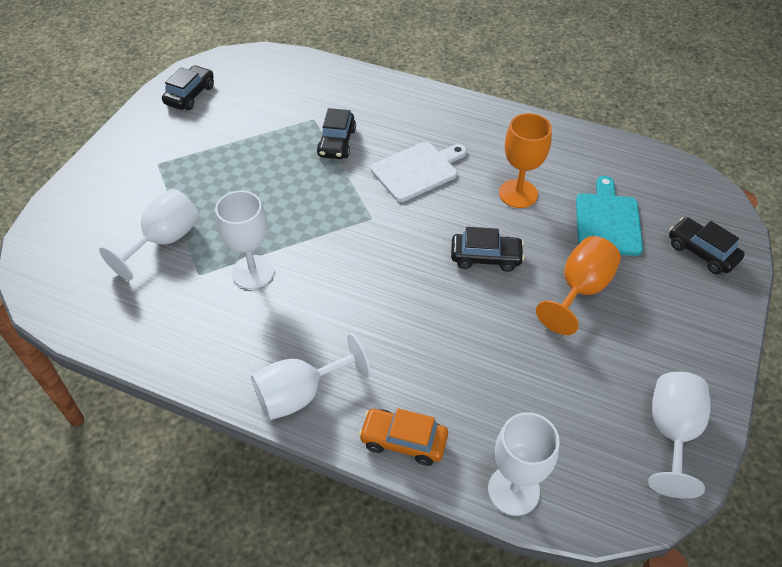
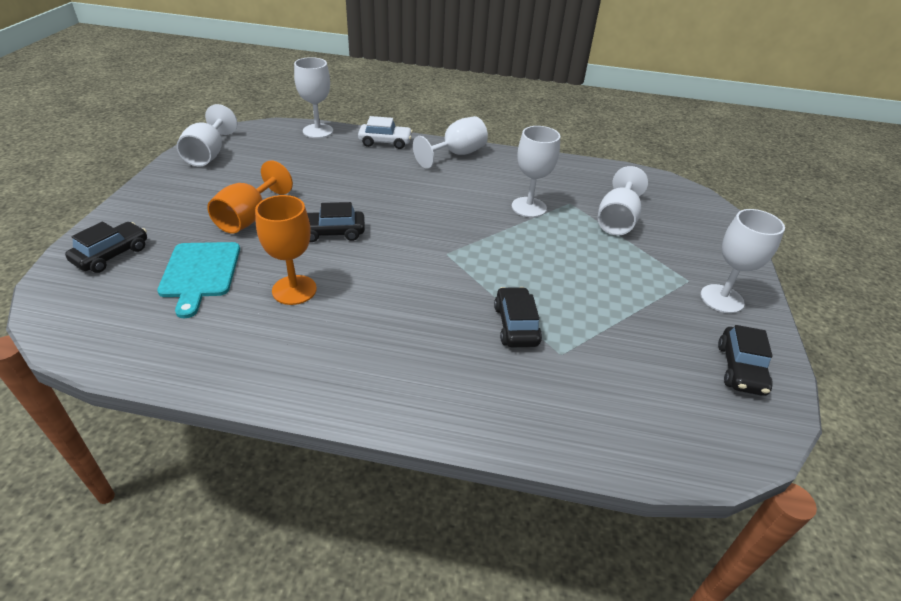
camera: 165 degrees right, 10 degrees down
(146, 144) = (721, 299): none -> white goblet
(403, 441) = (385, 142): orange car -> white car
(417, 170) = (411, 303): white cutting board -> none
(701, 252) = (112, 255): black car -> black car turned 90 degrees counterclockwise

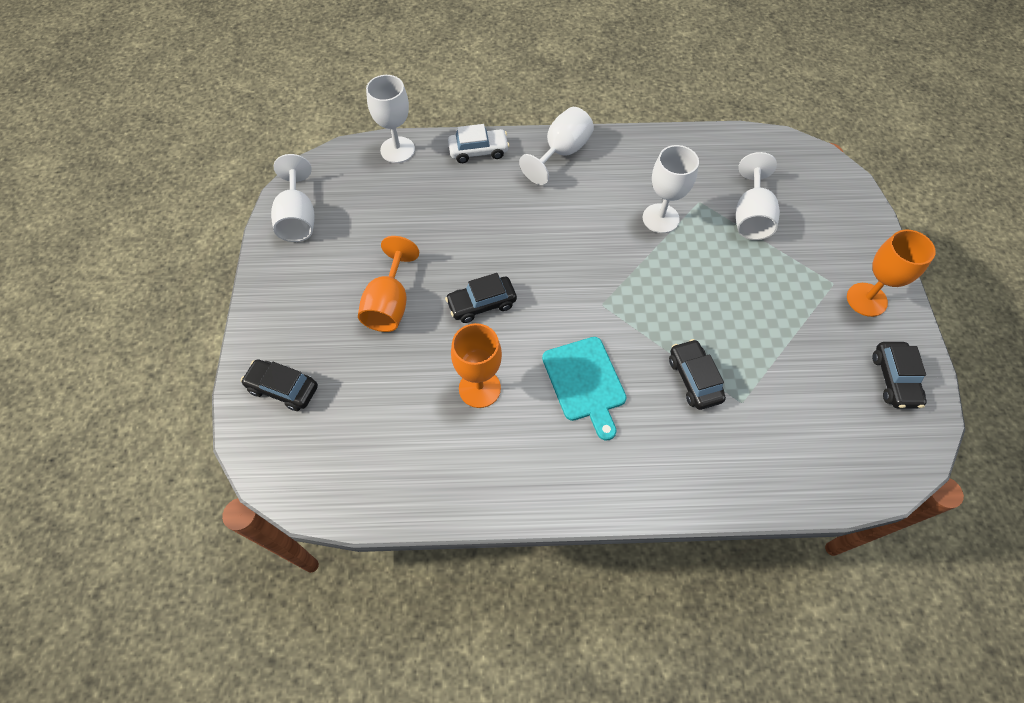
camera: 10 degrees left, 20 degrees up
(112, 255) = (283, 388): black car -> black car turned 90 degrees counterclockwise
(200, 273) = (381, 390): turquoise cutting board -> turquoise cutting board (585, 382)
(721, 299) = (866, 299): white goblet -> orange goblet

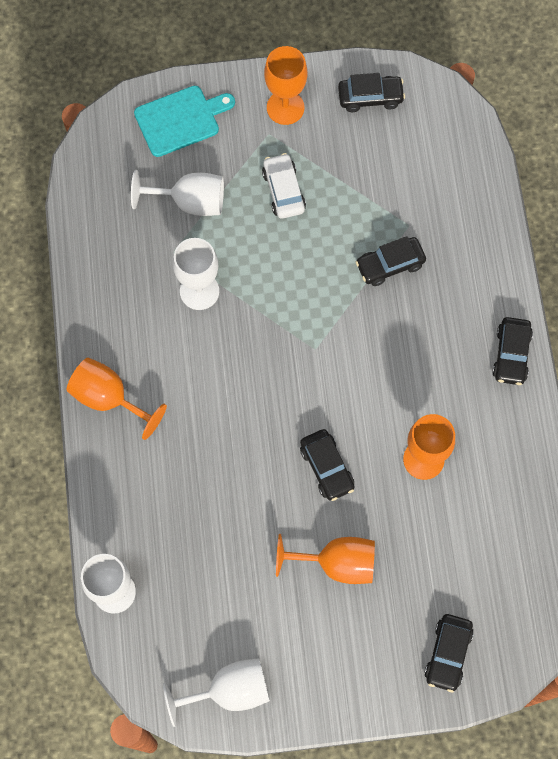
camera: 95 degrees left, 10 degrees up
(478, 151) = (111, 494): white car -> white car (283, 191)
(561, 153) = (109, 398): white goblet -> orange goblet
(585, 382) = (405, 362): turquoise cutting board -> turquoise cutting board (180, 120)
(589, 491) = (511, 355): none -> black car

